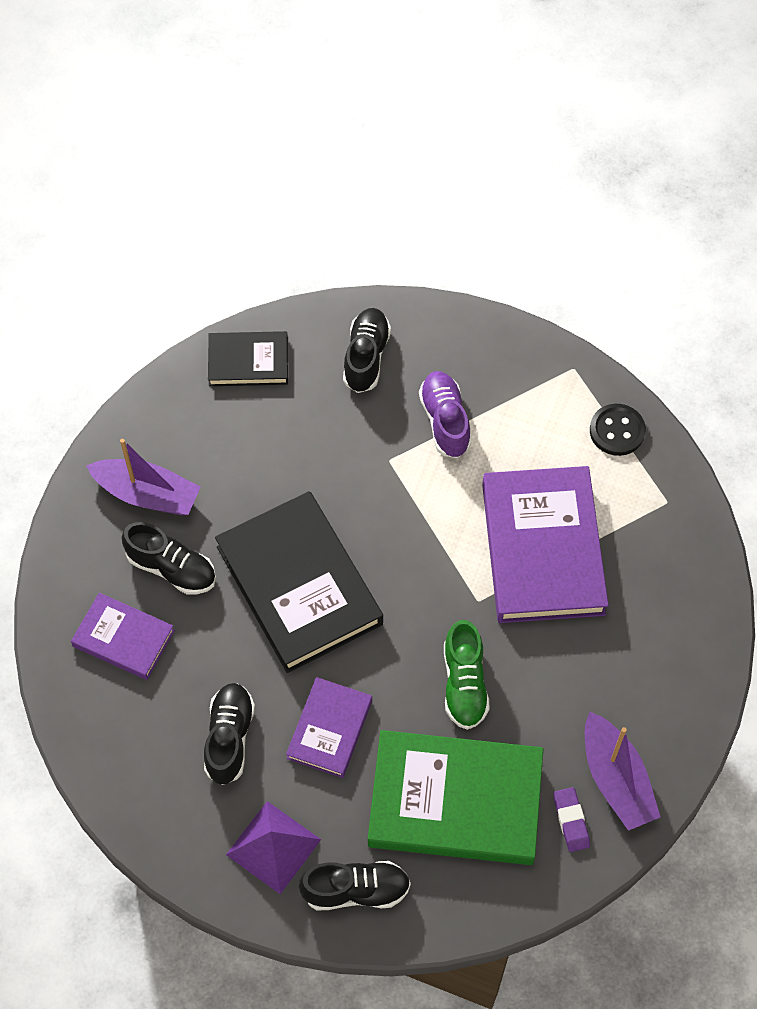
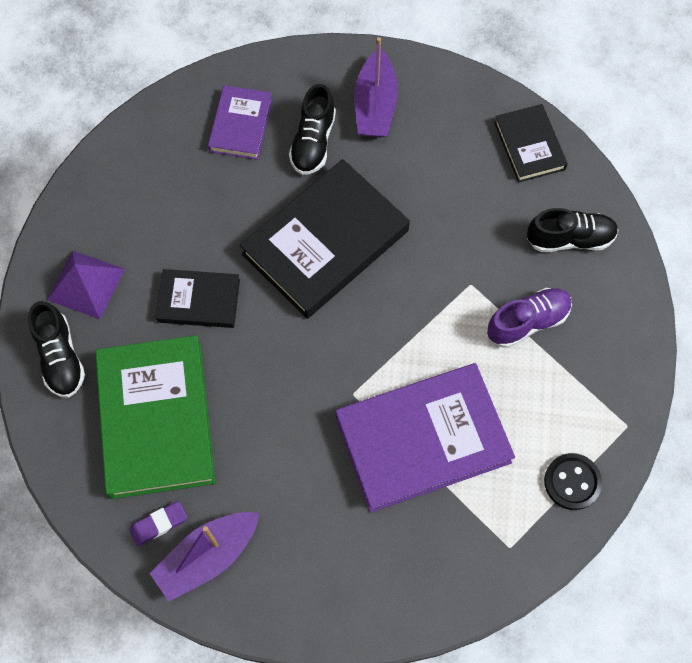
camera: 75 degrees right, 5 degrees up
(229, 738) = (173, 226): black shoe -> none
(329, 729) = (199, 301): purple book -> black book
(464, 683) = (268, 401): green shoe -> none

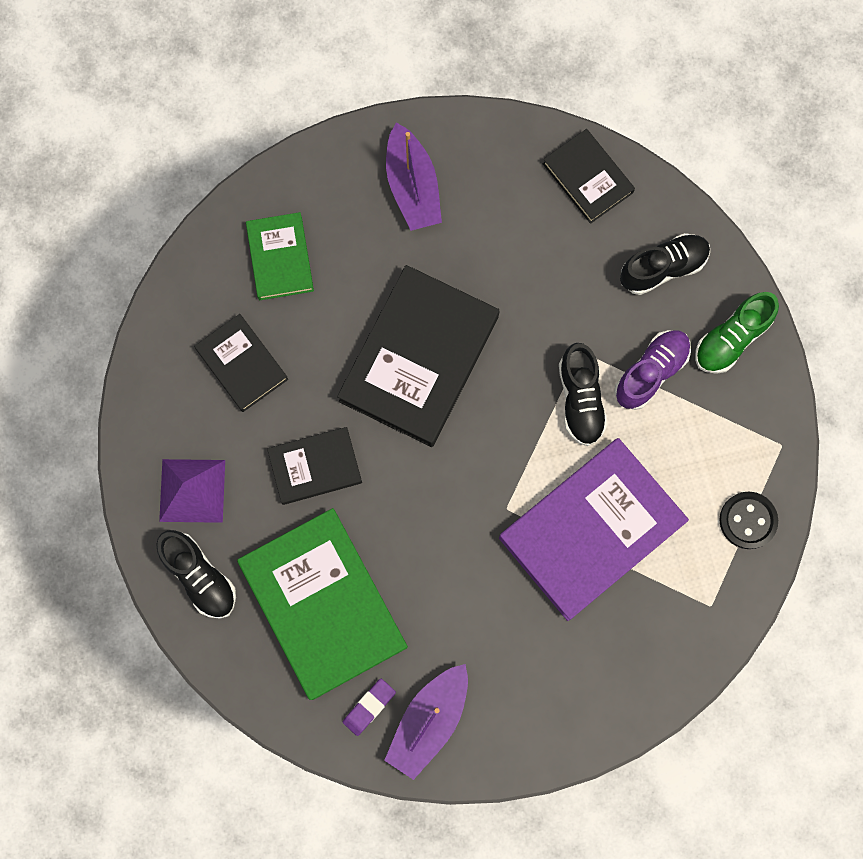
camera: 20 degrees left, 10 degrees up
(172, 197) = (242, 364): none -> black book
(241, 125) = (280, 258): purple book -> green book
(313, 142) = (363, 251): black shoe -> black shoe (580, 399)
(611, 318) = (731, 339): none -> green shoe

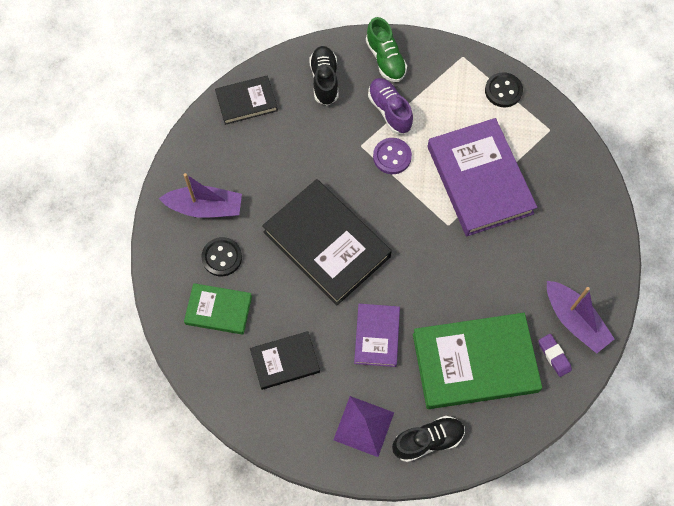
camera: 70 degrees left, 10 degrees down
(315, 467) = (377, 336): black book -> purple book
(352, 234) = (222, 257): none -> black button
(580, 399) = (392, 157): black shoe -> purple button

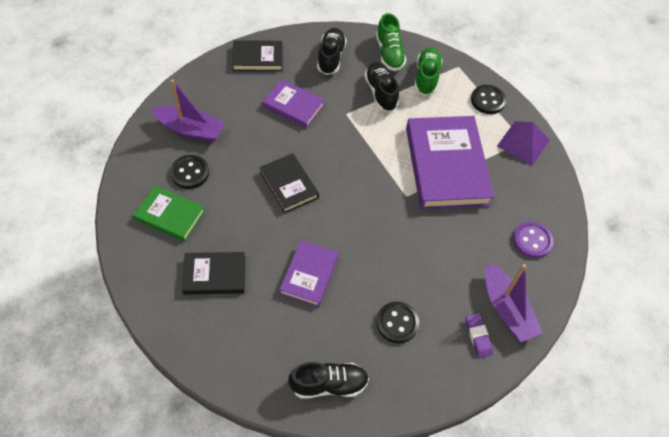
camera: 10 degrees right, 10 degrees down
(303, 151) = (293, 106): none -> purple book
(327, 244) = (289, 185): black book -> black book, size x0.54
(364, 426) = (269, 354): purple pyramid -> purple pyramid (523, 143)
(389, 111) = (381, 93): purple shoe -> black shoe
(392, 157) = (371, 129): purple button -> purple button (532, 240)
(432, 79) = (426, 77): none -> green shoe
(474, 363) = (397, 323): green book -> black button

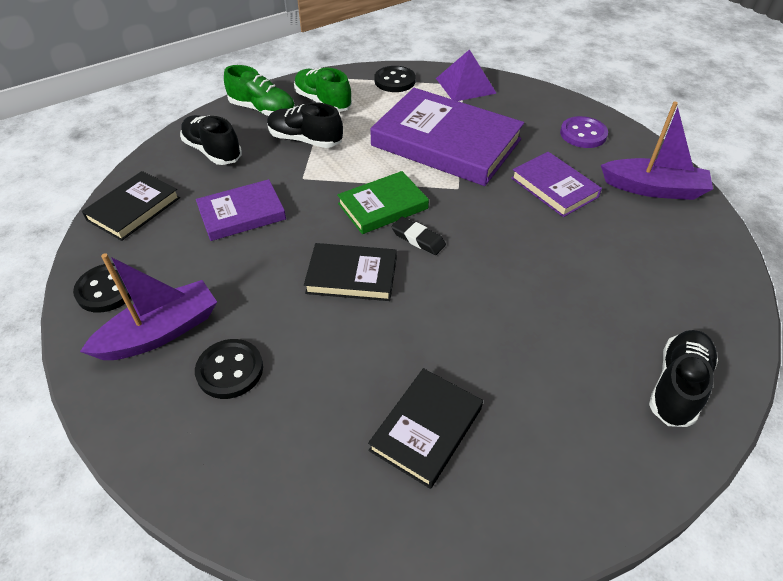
camera: 50 degrees left, 10 degrees down
(170, 215) = (278, 434): green book -> green book (383, 206)
(309, 275) = (501, 323): purple book -> purple book (554, 187)
(343, 200) = (418, 239): none -> black eraser
(397, 323) = (622, 278): black button -> black button (107, 289)
(478, 336) = (676, 224): purple eraser -> none

